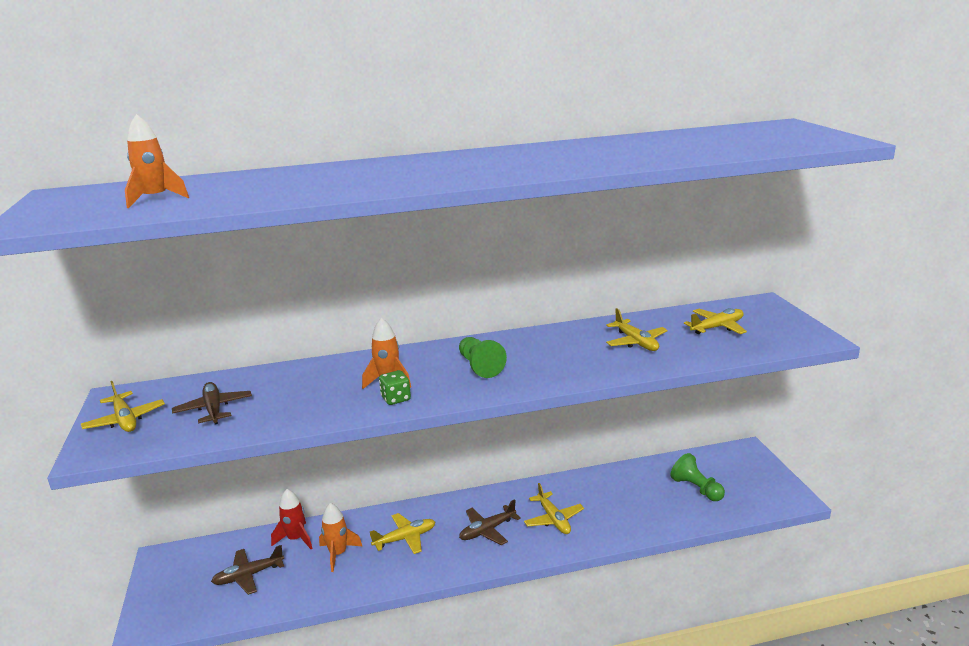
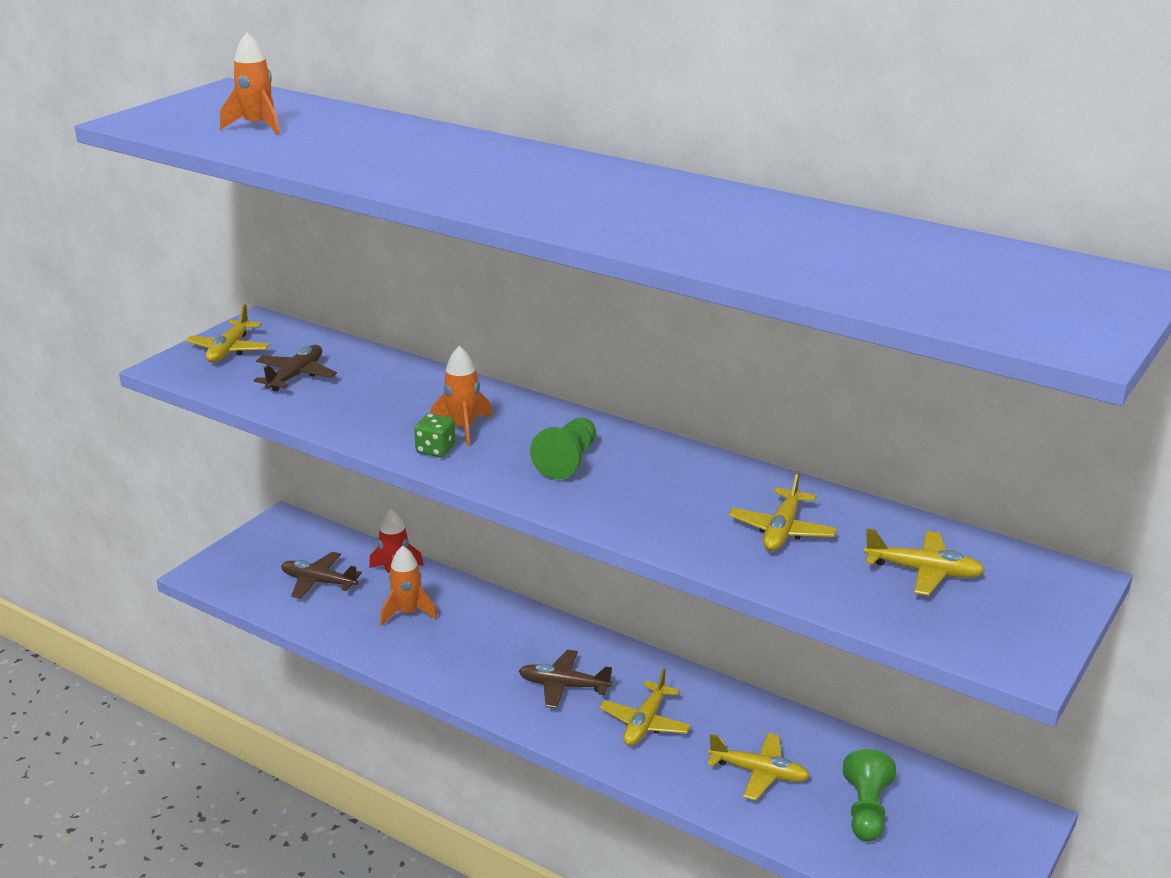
camera: 45 degrees right, 5 degrees up
(405, 538) = (481, 639): yellow plane -> yellow plane (759, 773)

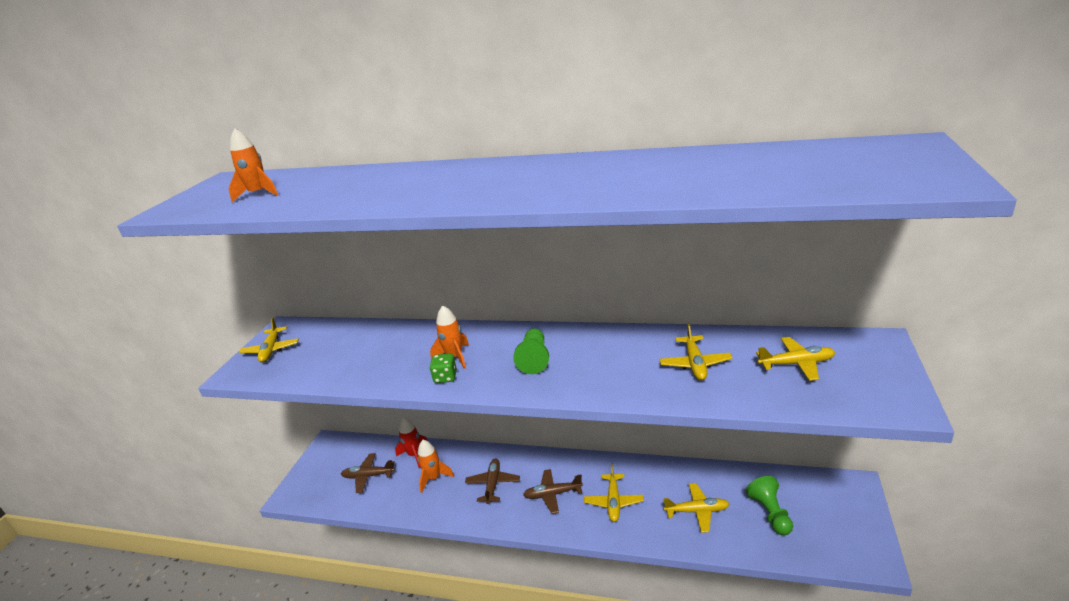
camera: 15 degrees left, 0 degrees up
(296, 376) = (325, 354): brown plane -> brown plane (493, 484)

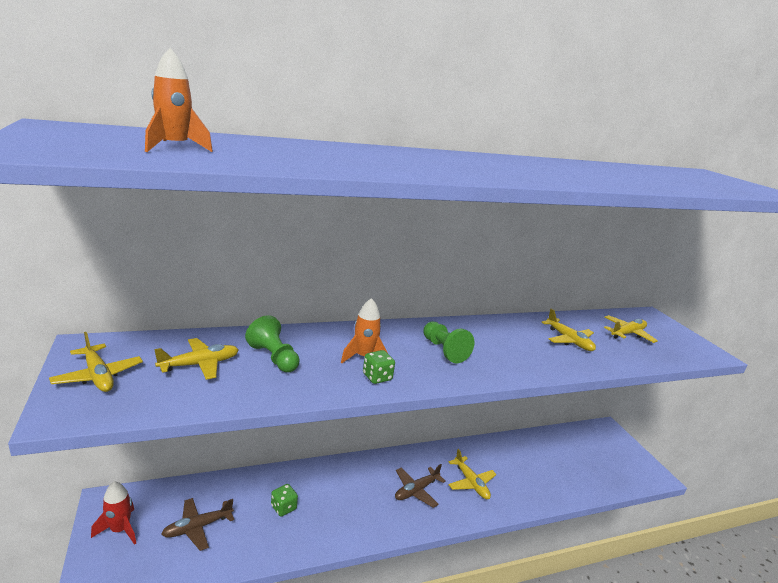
camera: 40 degrees left, 5 degrees down
(414, 455) = (241, 489): red rocket -> red rocket (120, 529)
(434, 478) = (283, 507): orange rocket -> green dice
(493, 484) = (352, 496): brown plane -> none
(697, 511) = (535, 473): yellow plane -> yellow plane (200, 364)
(770, 513) = (579, 461): green pawn -> green pawn (274, 358)

